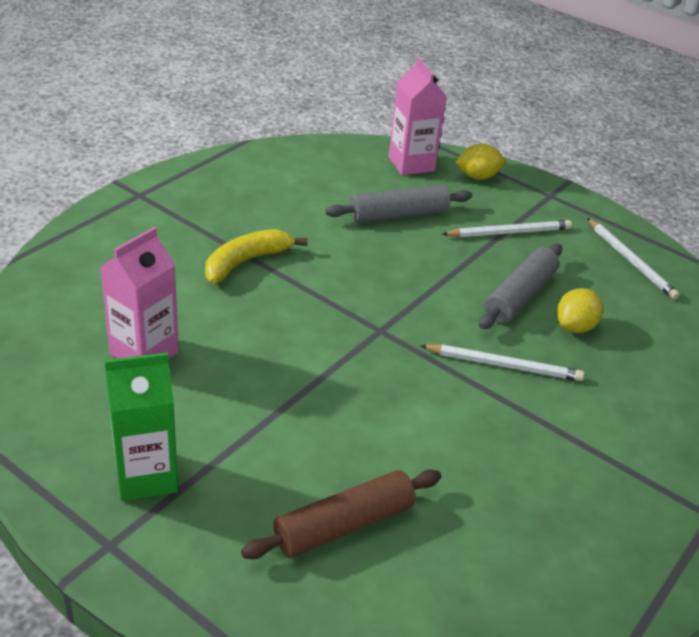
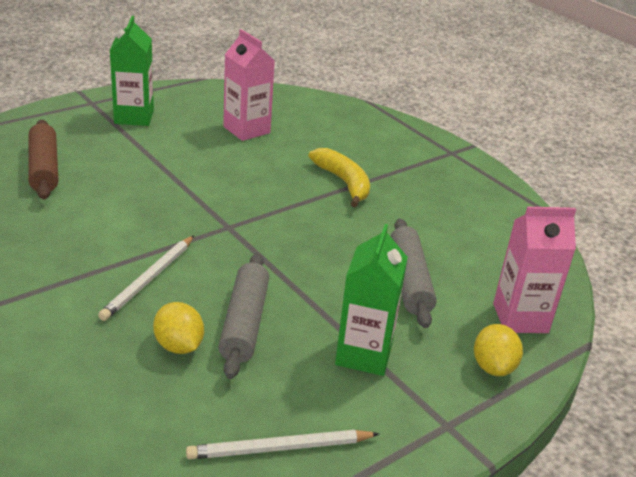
camera: 105 degrees right, 5 degrees down
(509, 232) = (364, 354): white pencil -> green carton
(519, 296) = (244, 323): grey rolling pin -> grey rolling pin turned 45 degrees clockwise

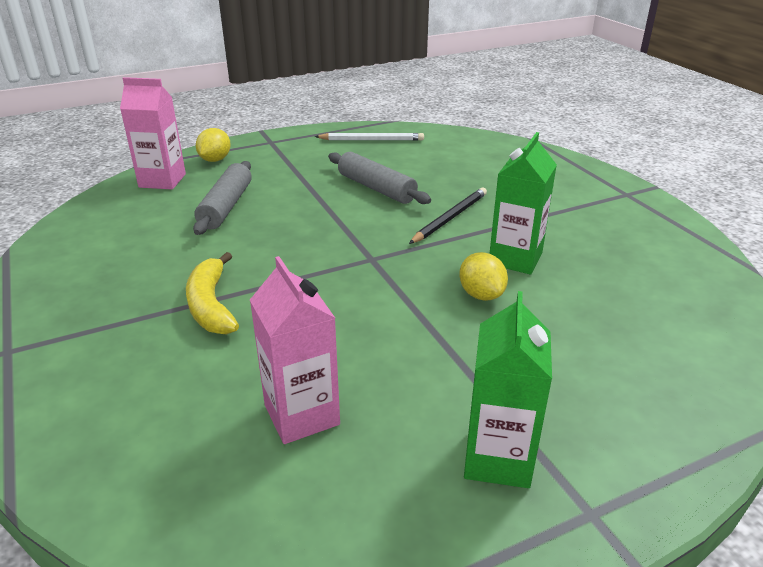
camera: 165 degrees left, 0 degrees up
(44, 168) = (600, 344): brown rolling pin -> none
(149, 280) = (450, 218): white pencil -> black pencil
(179, 346) = (426, 179): yellow lemon -> yellow lemon (481, 295)
(244, 323) = (376, 188): grey rolling pin -> grey rolling pin turned 60 degrees counterclockwise
(364, 354) = (298, 169): green carton -> green carton (515, 259)

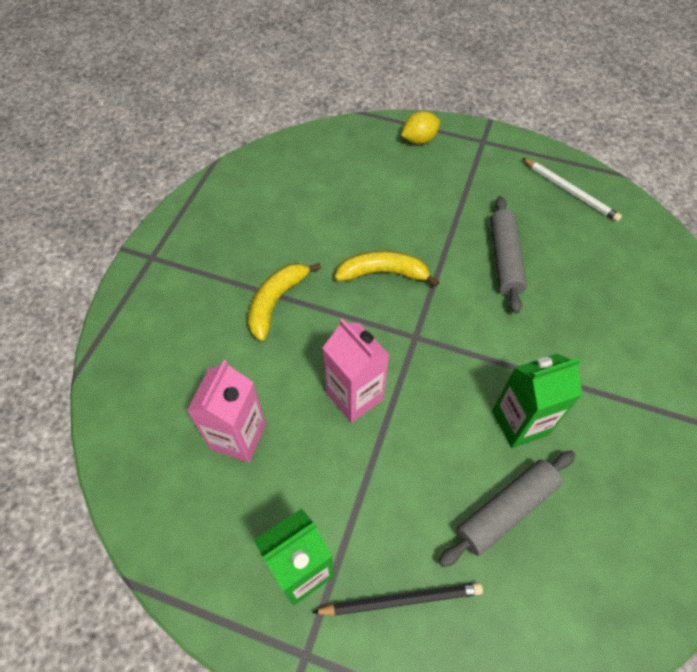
camera: 45 degrees right, 25 degrees up
(162, 181) = (361, 143): pink carton -> pink carton (354, 396)
(226, 206) = (375, 204): grey rolling pin -> grey rolling pin (506, 510)
(291, 239) = (383, 273): none -> yellow banana
(450, 218) = (523, 338): black pencil -> black pencil (401, 599)
(481, 295) = (450, 436): yellow lemon -> none

